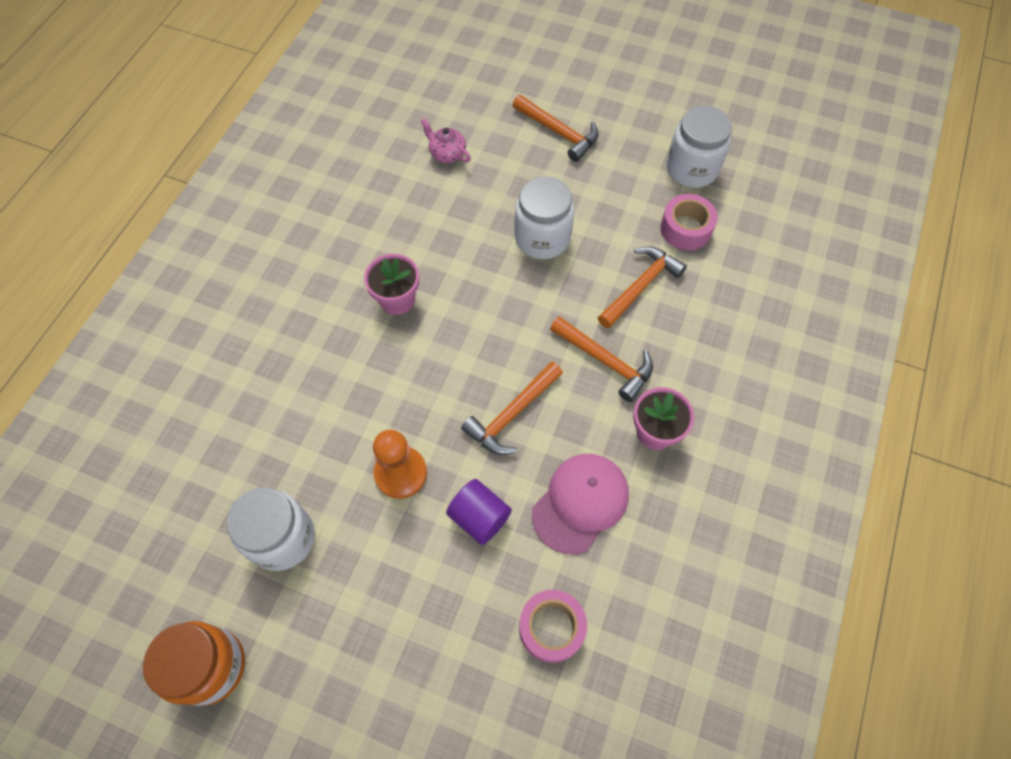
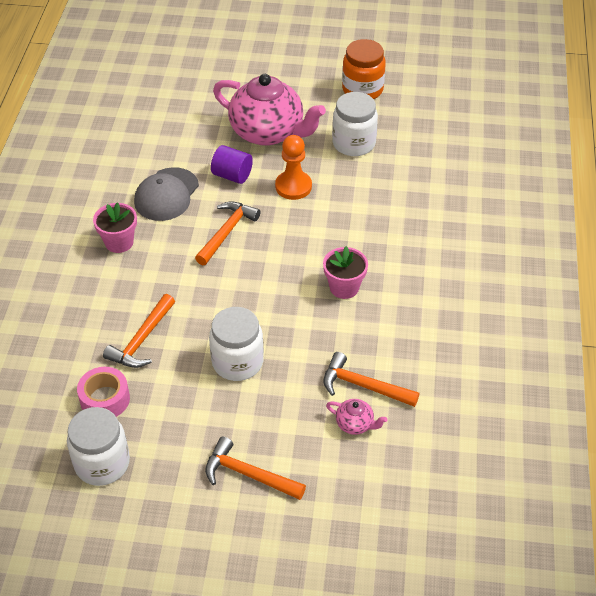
camera: 165 degrees right, 15 degrees down
(400, 599) = (268, 132): none -> pink teapot
(551, 628) = (173, 137): pink tape -> none
(580, 503) = (166, 194): pink cap -> grey cap
(606, 361) = (163, 279): orange hammer -> orange hammer (363, 386)

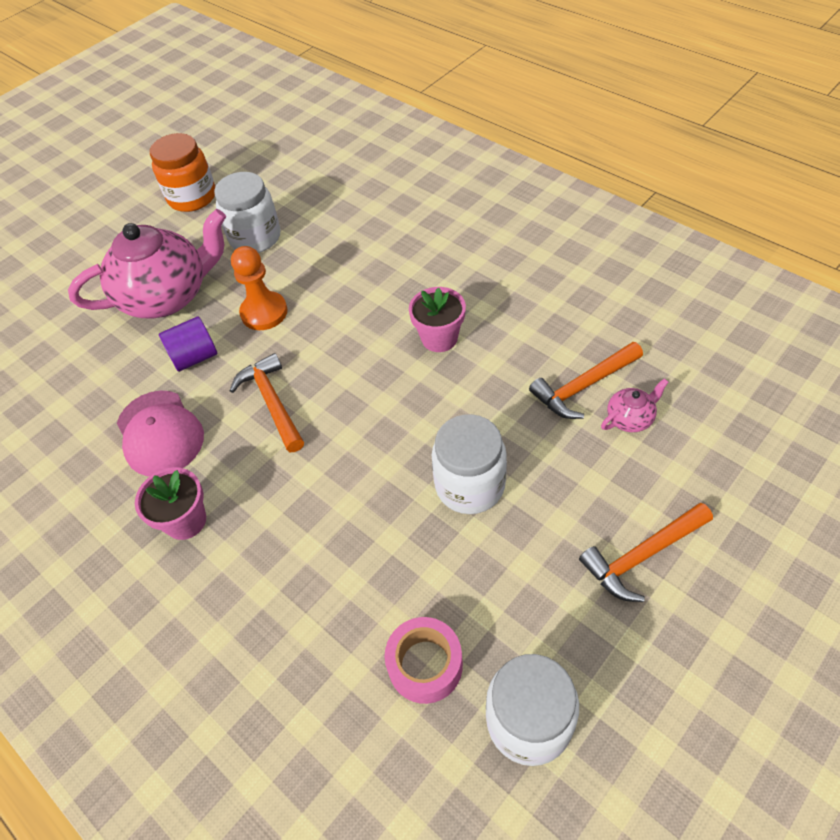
camera: 50 degrees left, 5 degrees up
(142, 340) = (361, 572): orange hammer -> none
(166, 194) = (160, 433): grey cap -> pink cap

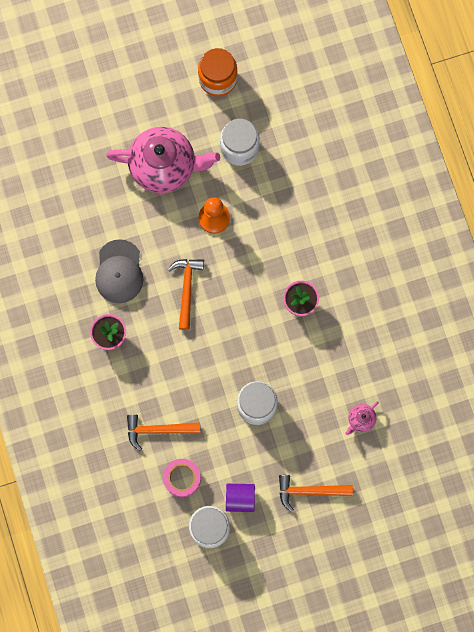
camera: 25 degrees right, 25 degrees up
(160, 433) = (119, 272): pink cap -> grey cap
(195, 357) = (160, 228): purple cylinder -> purple cylinder (240, 498)
(583, 387) = (352, 385): orange hammer -> orange hammer (158, 430)
(630, 418) = (361, 419): pink teapot -> pink teapot turned 135 degrees clockwise

